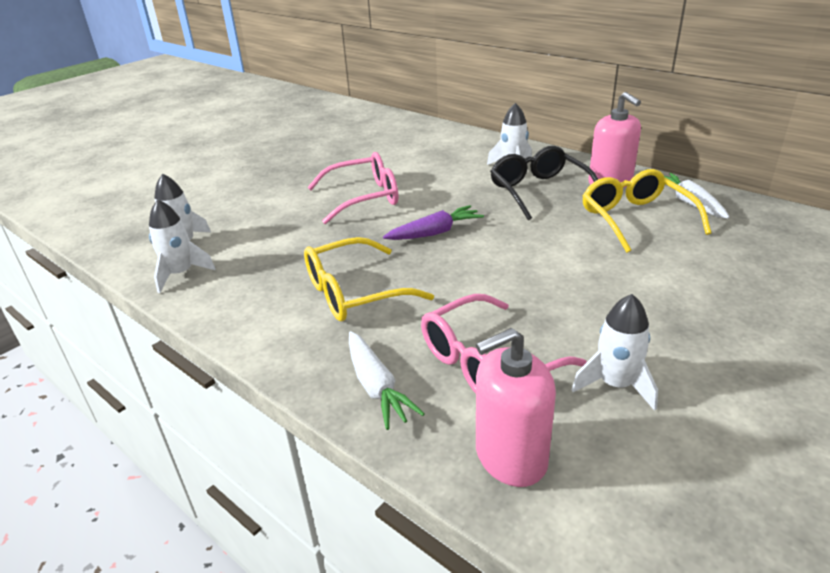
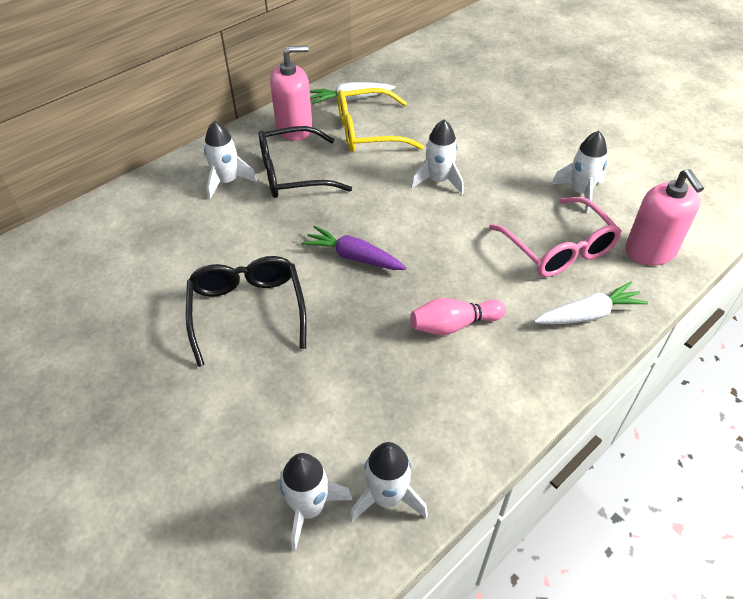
camera: 85 degrees left, 15 degrees up
(354, 292) = (453, 325): yellow glasses -> pink bowling pin
(363, 197) = (247, 311): pink glasses -> black glasses
(435, 232) = (353, 257): purple carrot -> purple carrot turned 45 degrees counterclockwise
(574, 268) = (438, 181): none -> white rocket

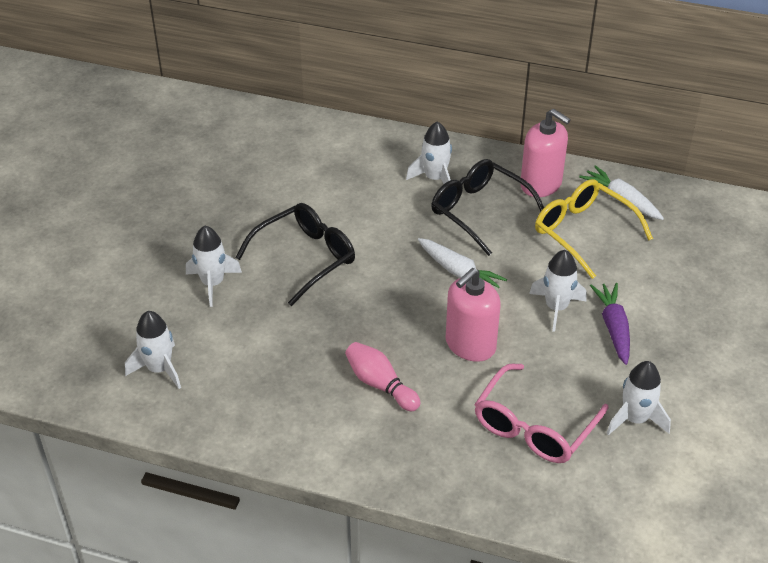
camera: 60 degrees right, 5 degrees down
(353, 257) = (409, 292): purple carrot -> purple carrot (613, 327)
(387, 497) = (191, 407): white rocket -> white rocket (213, 283)
(589, 314) = (462, 474): white carrot -> white carrot (459, 272)
(650, 251) = (590, 500): pink soap dispenser -> pink soap dispenser (470, 345)

